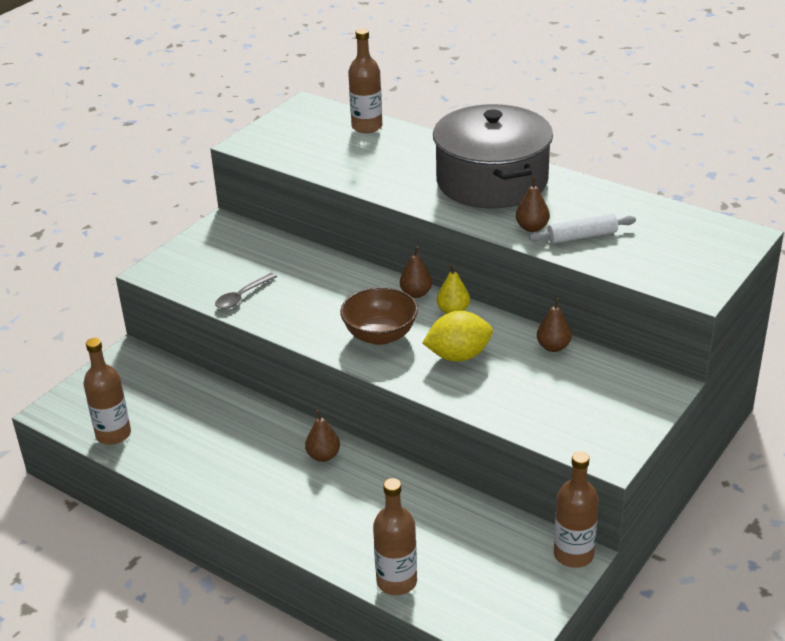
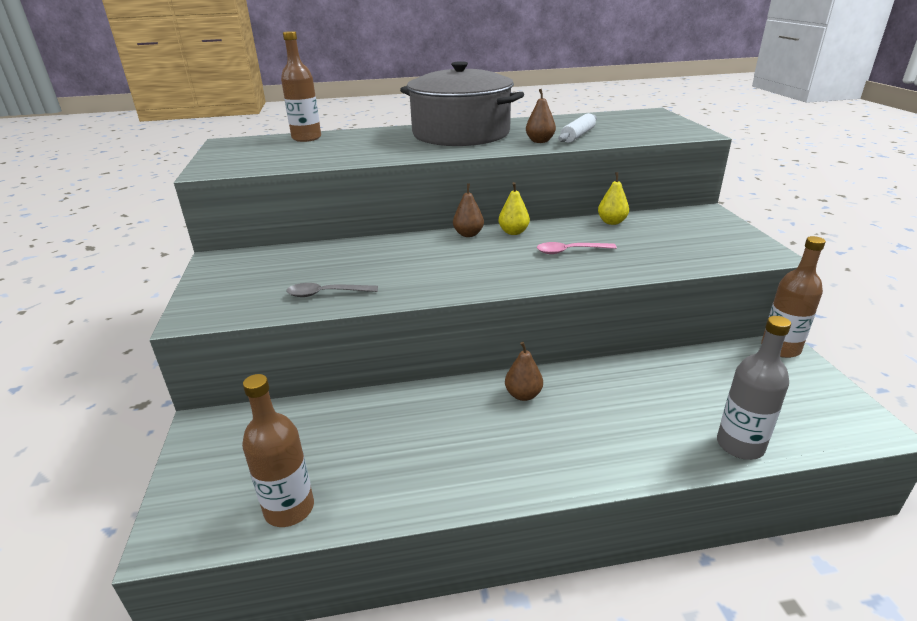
camera: 45 degrees left, 5 degrees down
(242, 296) = (326, 294): grey spoon -> grey spoon turned 90 degrees clockwise
(380, 335) = (493, 265): brown bowl -> none
(396, 581) = (740, 445): brown bottle -> grey bottle
(458, 356) = (570, 251): yellow lemon -> pink spoon
(553, 347) = (612, 222): brown pear -> yellow pear

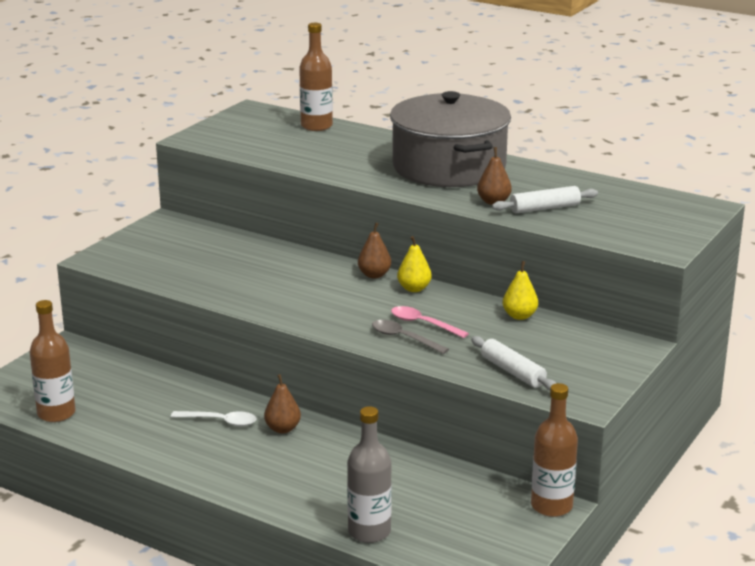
camera: 40 degrees right, 5 degrees down
(326, 294) = (193, 278): grey spoon -> grey spoon (403, 338)
(464, 418) = (220, 421): none -> white spoon
(691, 256) = (513, 372): none -> white rolling pin

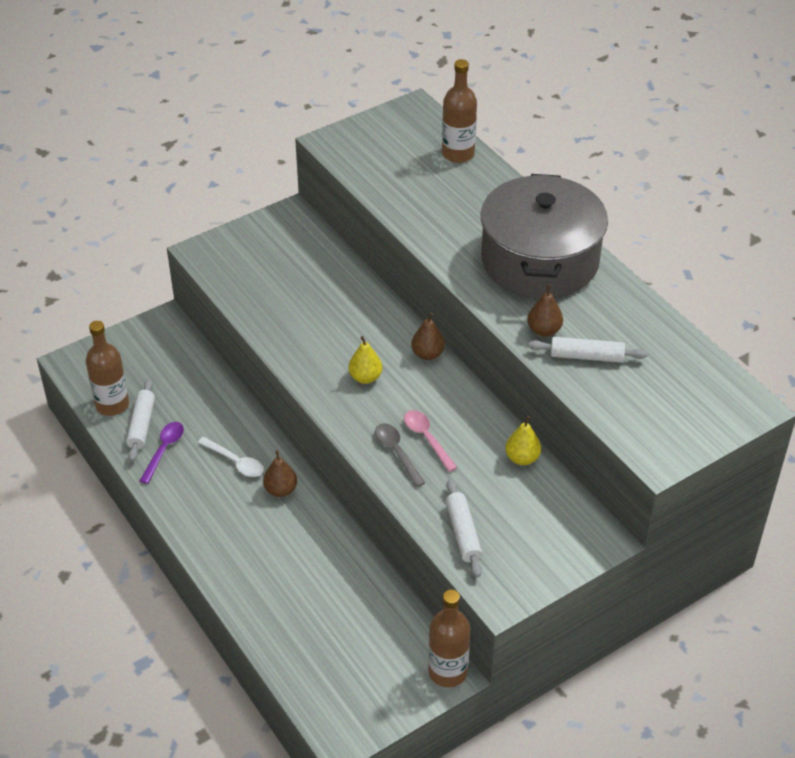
camera: 25 degrees right, 20 degrees up
(100, 420) = (142, 425): none -> white rolling pin
(138, 431) = (164, 450): none -> purple spoon
(369, 531) = (277, 641): grey bottle -> none
(414, 289) = (451, 386): yellow pear -> yellow pear (365, 377)

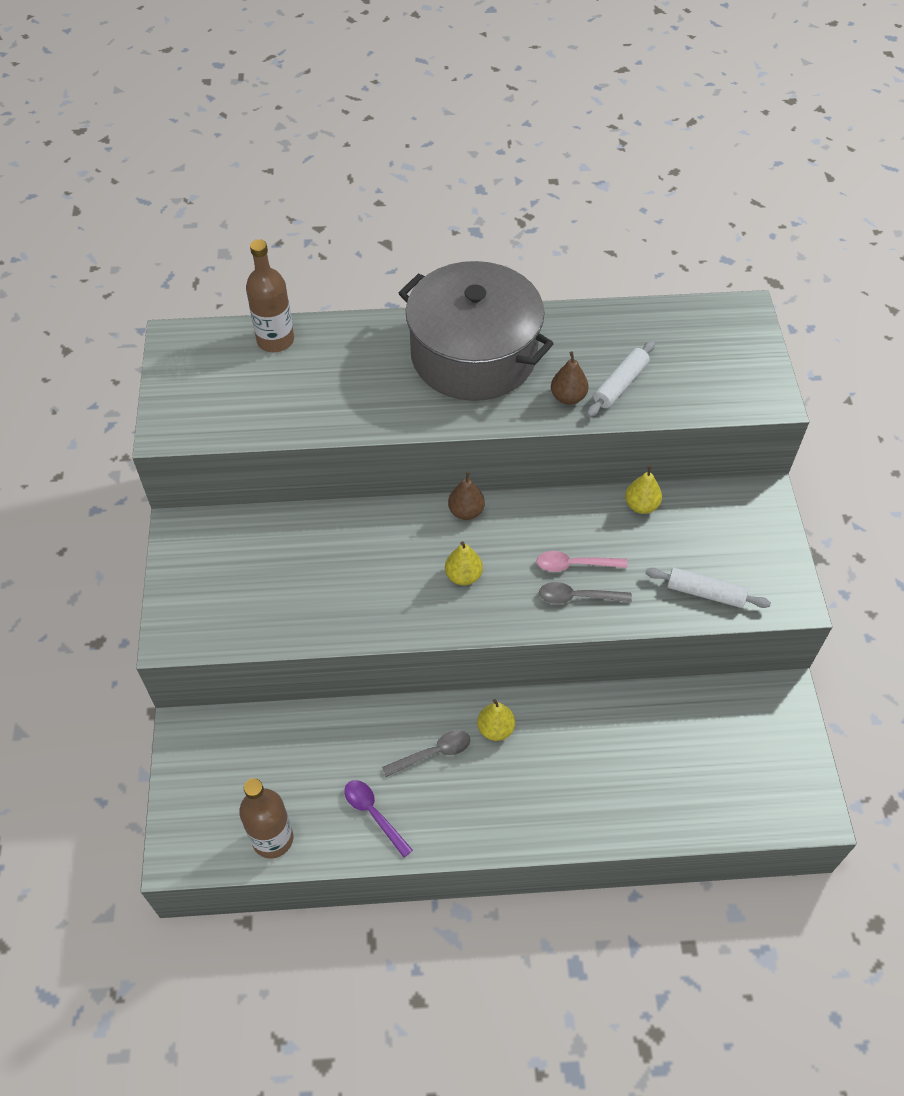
camera: 60 degrees left, 10 degrees up
(142, 425) = (323, 821): white rolling pin -> none
(235, 462) = (433, 753): white spoon -> grey spoon
(281, 490) = (495, 729): brown pear -> yellow pear
(447, 671) = (782, 694): brown bottle -> none

